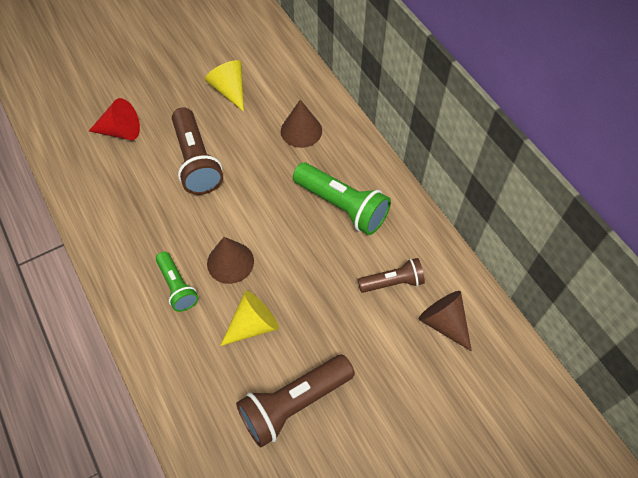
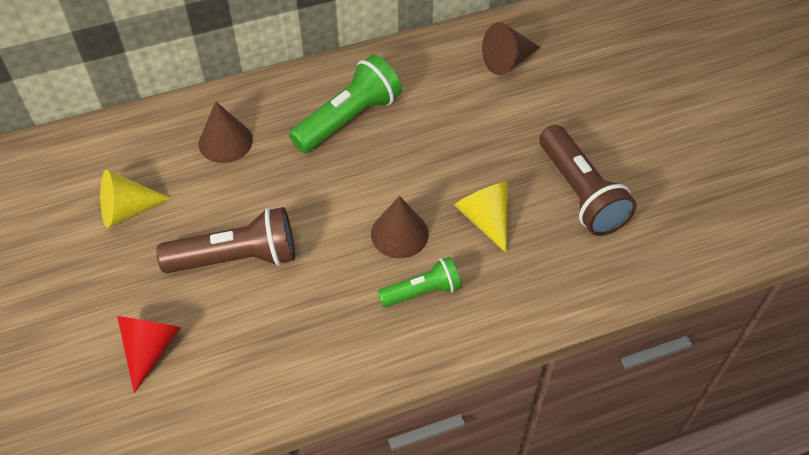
camera: 80 degrees left, 5 degrees down
(392, 282) = (455, 92): brown flashlight -> none

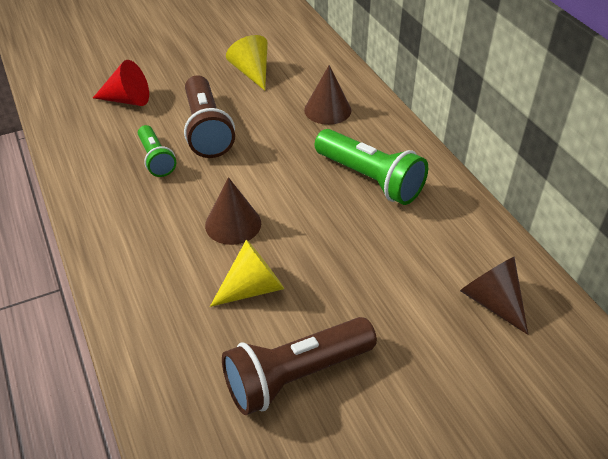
camera: 85 degrees right, 10 degrees down
(422, 291) = (166, 243): green flashlight -> green flashlight (156, 159)

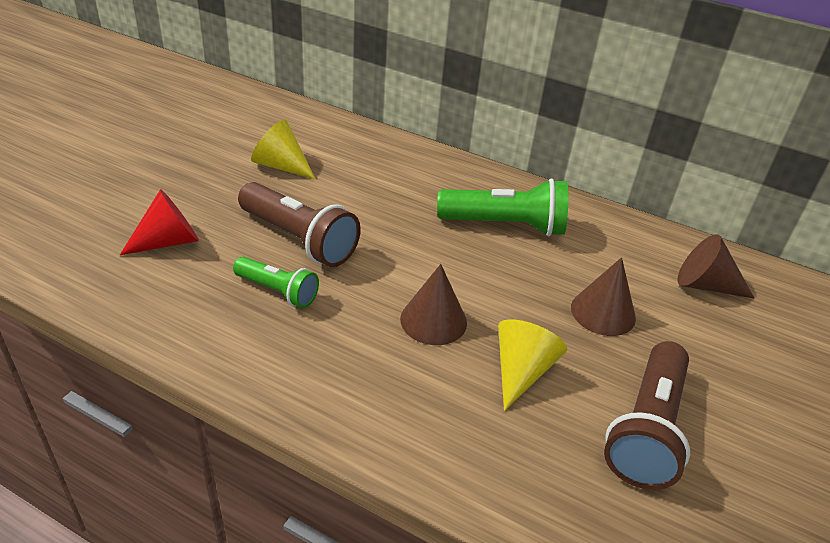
camera: 40 degrees left, 5 degrees down
(327, 110) = (397, 177): brown cone -> brown cone (603, 312)

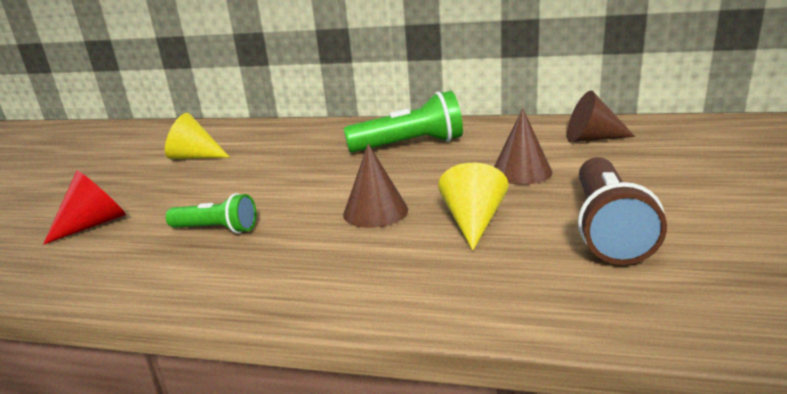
camera: 10 degrees left, 15 degrees down
(299, 239) = (226, 194): brown flashlight -> none

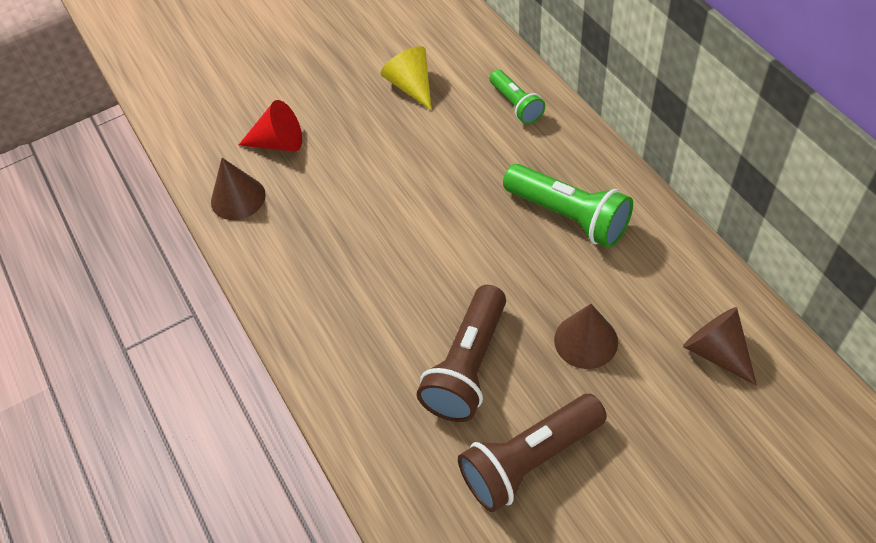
camera: 50 degrees right, 30 degrees up
(216, 229) = (330, 219): green flashlight -> green flashlight (516, 105)
(375, 211) = (431, 291): brown cone -> brown cone (238, 198)
(473, 222) = (467, 366): yellow cone -> brown flashlight

